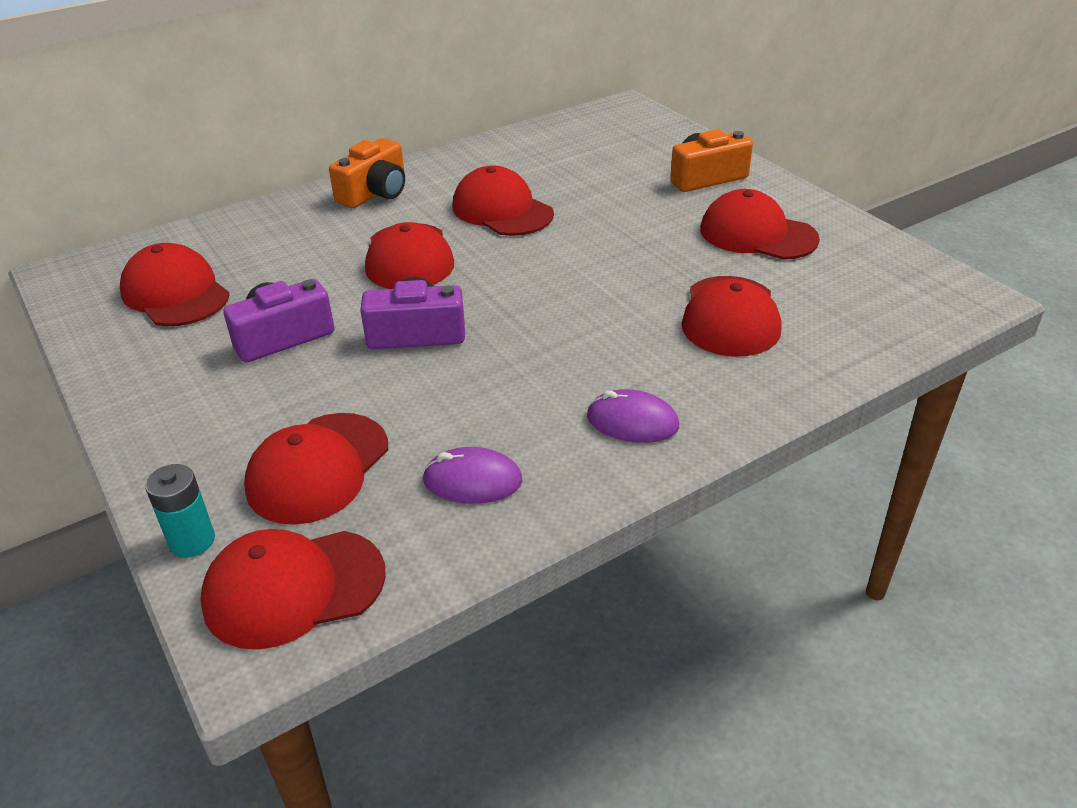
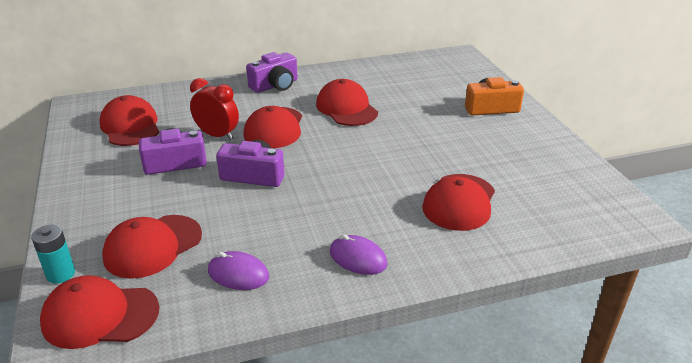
camera: 15 degrees right, 5 degrees down
(326, 283) = (217, 135): none -> red clock
(375, 193) = (275, 85): orange camera -> purple camera
(757, 234) = (506, 151): red cap -> none

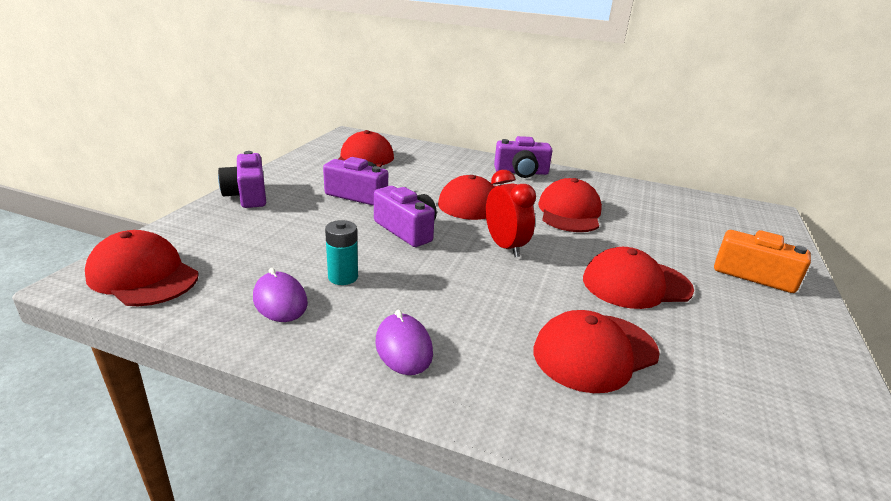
camera: 35 degrees right, 5 degrees down
(60, 274) = (169, 233): turquoise battery -> turquoise battery (343, 277)
(75, 207) = (247, 195): none -> purple camera
(153, 246) = (253, 245): red cap -> red cap (636, 284)
(217, 135) = (420, 189): red clock -> red clock (505, 246)

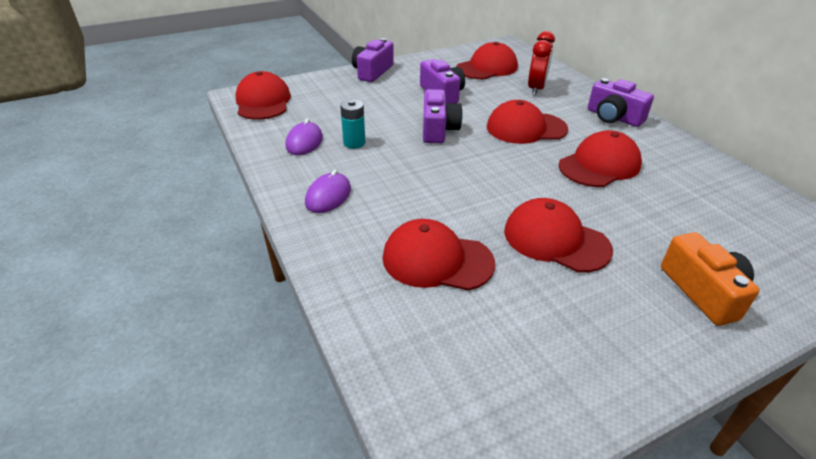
camera: 45 degrees right, 10 degrees up
(505, 246) = (492, 168): red clock -> red clock (536, 89)

